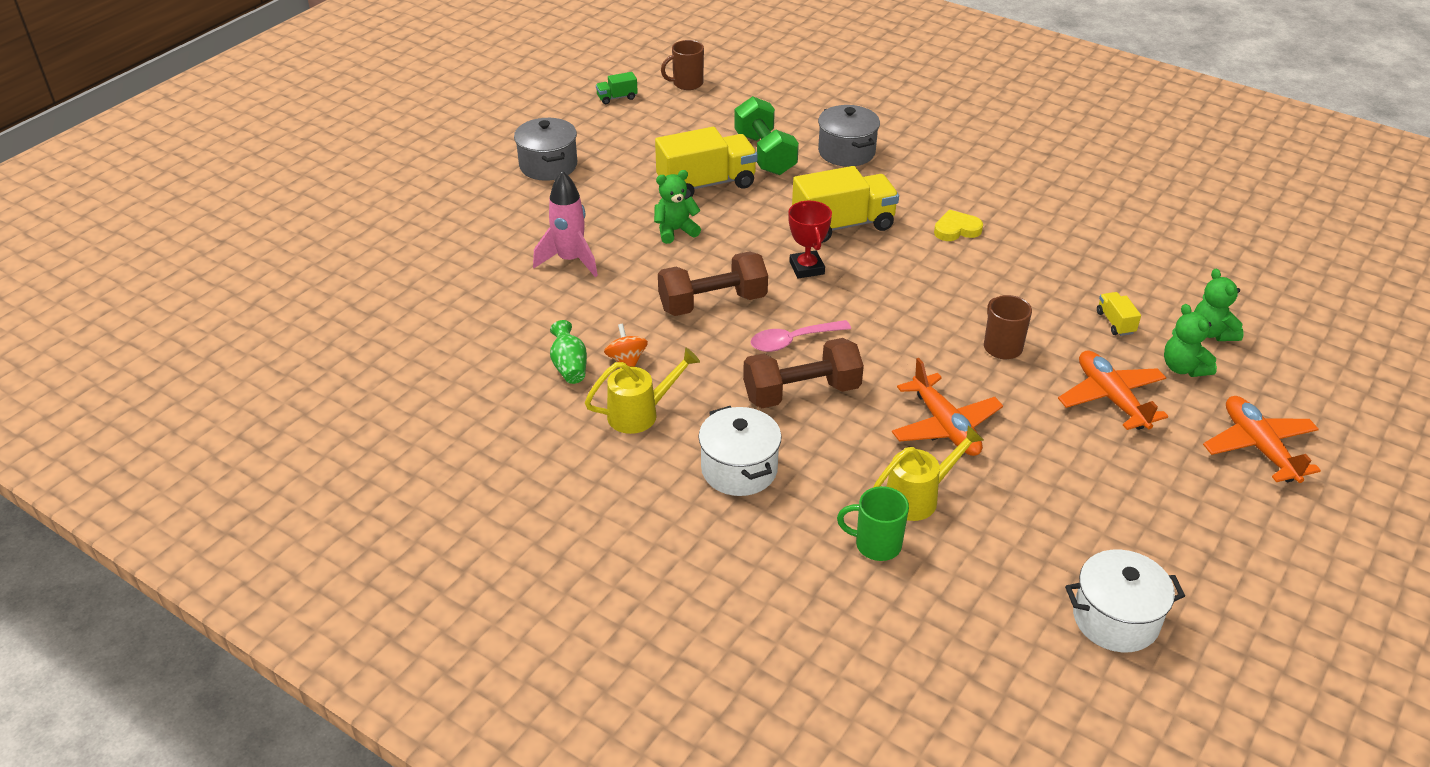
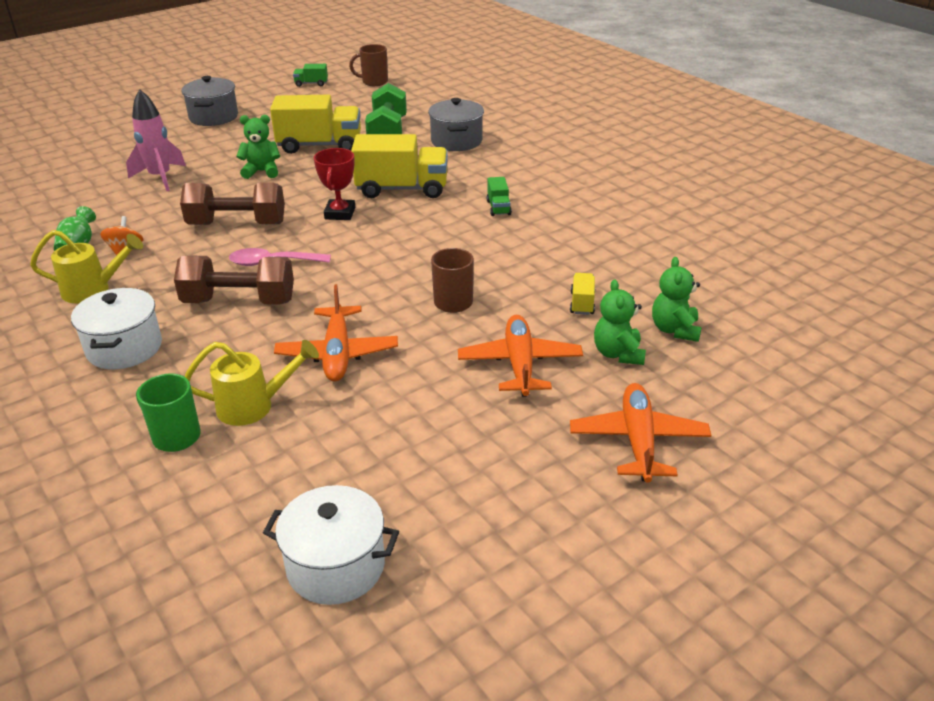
camera: 20 degrees right, 5 degrees down
(956, 229) = (498, 208): yellow heart -> green truck

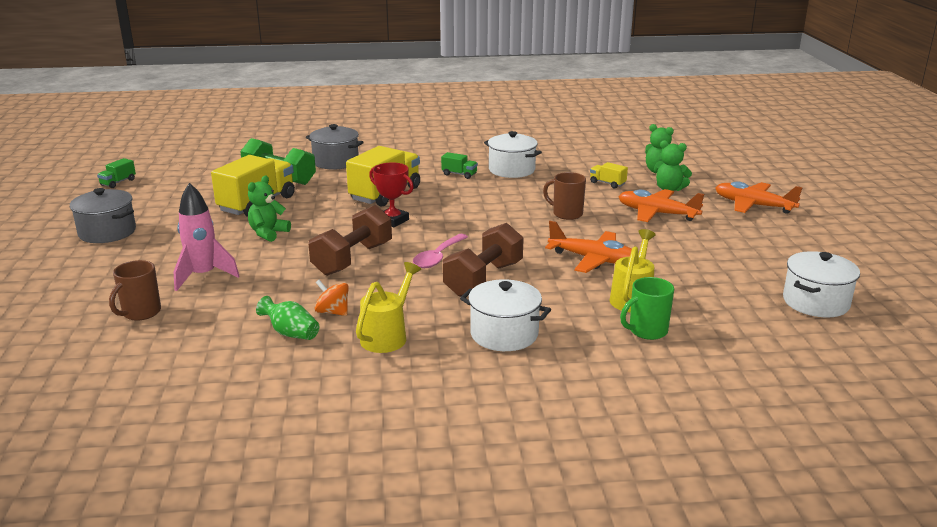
camera: 60 degrees left, 10 degrees down
(374, 82) = (167, 162): brown mug -> brown mug (140, 313)
(549, 232) = (511, 170): none -> white pot

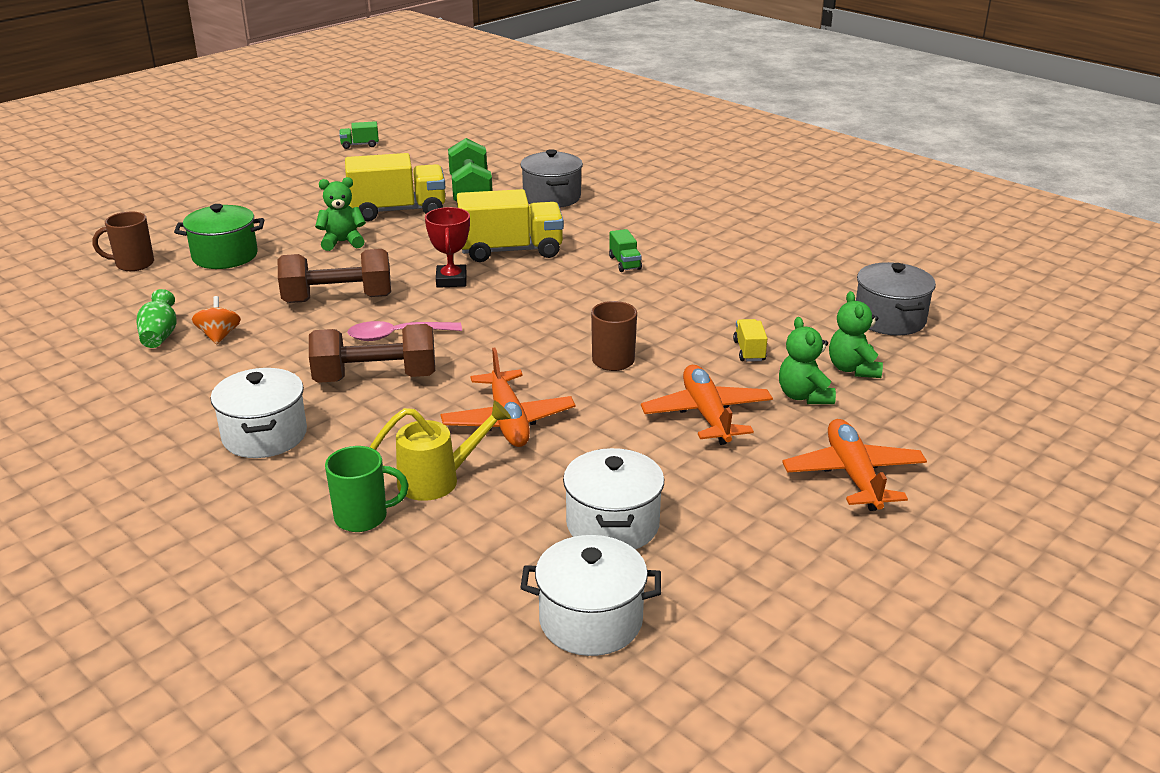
camera: 50 degrees right, 5 degrees up
(107, 232) = (259, 187): grey pot -> grey pot (889, 319)
(203, 276) = (225, 256): pink rocket -> green pot
(387, 336) = (199, 379): yellow watering can -> none
(511, 170) = (688, 283): white pot -> white pot (612, 524)
(647, 331) = (363, 517): green mug -> green mug turned 150 degrees clockwise

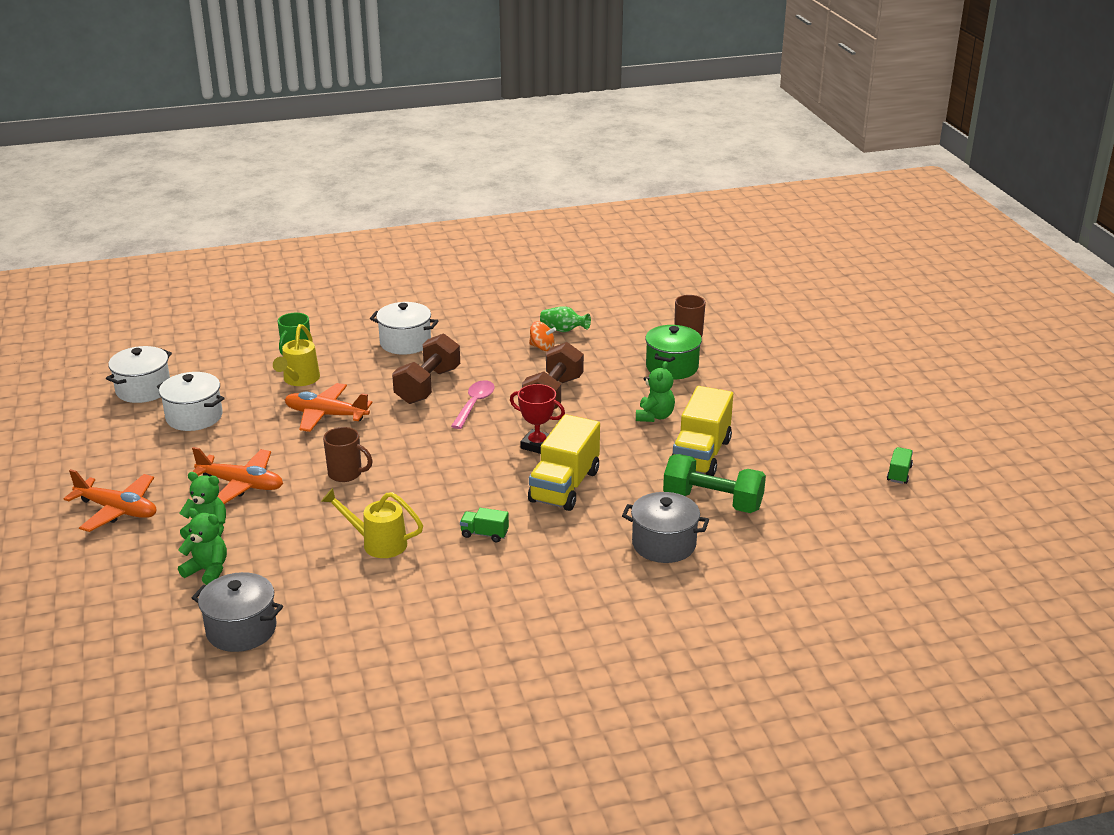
camera: 120 degrees right, 0 degrees up
(699, 303) = (378, 543): none -> yellow watering can
(749, 351) = (286, 535): yellow truck -> none

